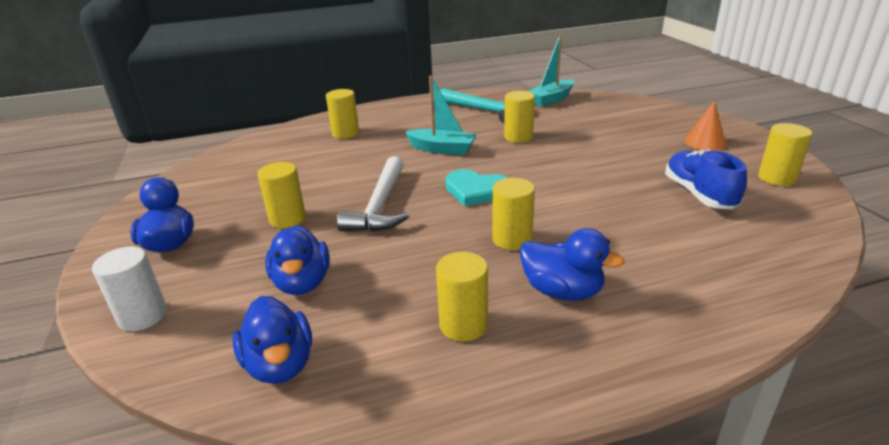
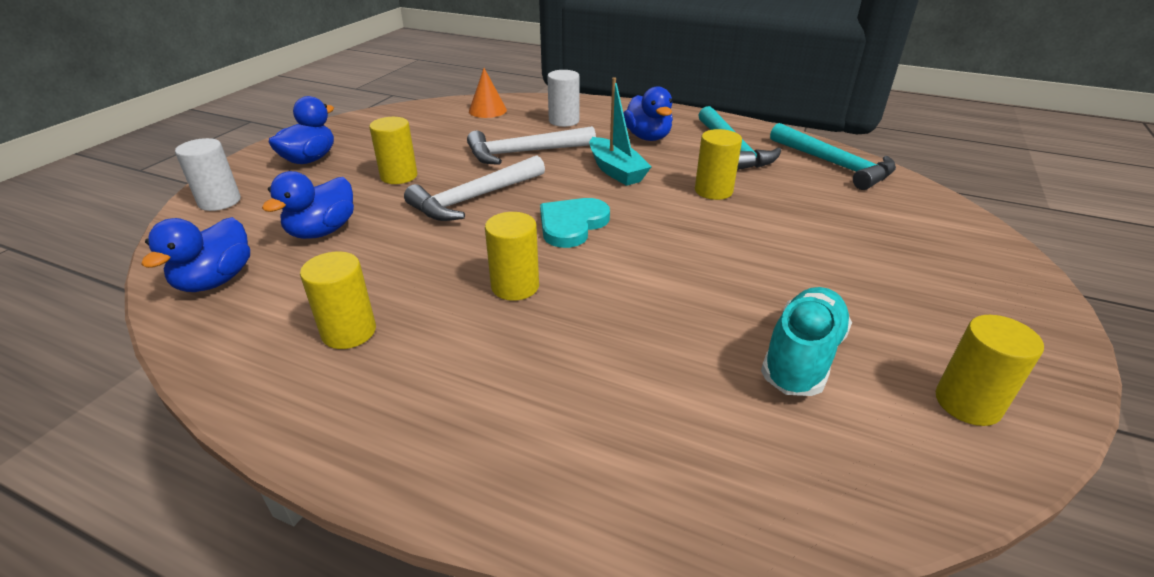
camera: 40 degrees right, 5 degrees up
(345, 133) = (564, 121): yellow cylinder -> white cylinder
(357, 163) = (524, 153): none -> white hammer
(476, 190) = (572, 225): turquoise heart -> turquoise heart turned 60 degrees clockwise
(551, 99) = (834, 164): turquoise boat -> turquoise hammer
(562, 291) = (465, 358): blue duck -> blue duck (647, 137)
(698, 194) = (802, 357): blue shoe -> turquoise shoe
(705, 142) = (948, 303): orange cone -> orange cone (487, 110)

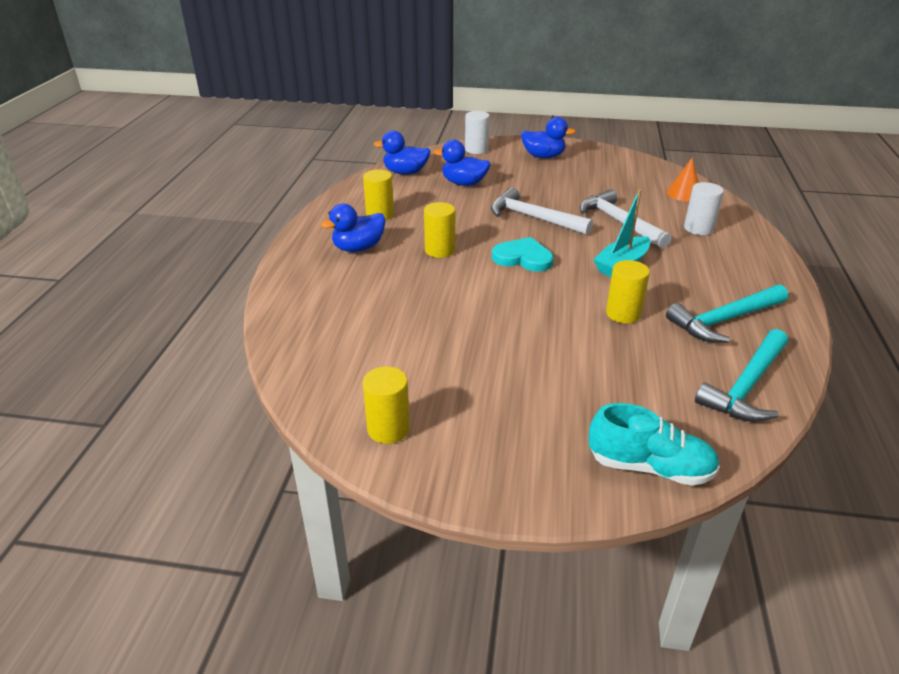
camera: 75 degrees right, 0 degrees up
(399, 176) = (544, 187): yellow cylinder -> none
(647, 137) = (705, 272): blue duck -> blue duck (358, 248)
(802, 357) = (412, 359): turquoise shoe -> turquoise shoe (650, 467)

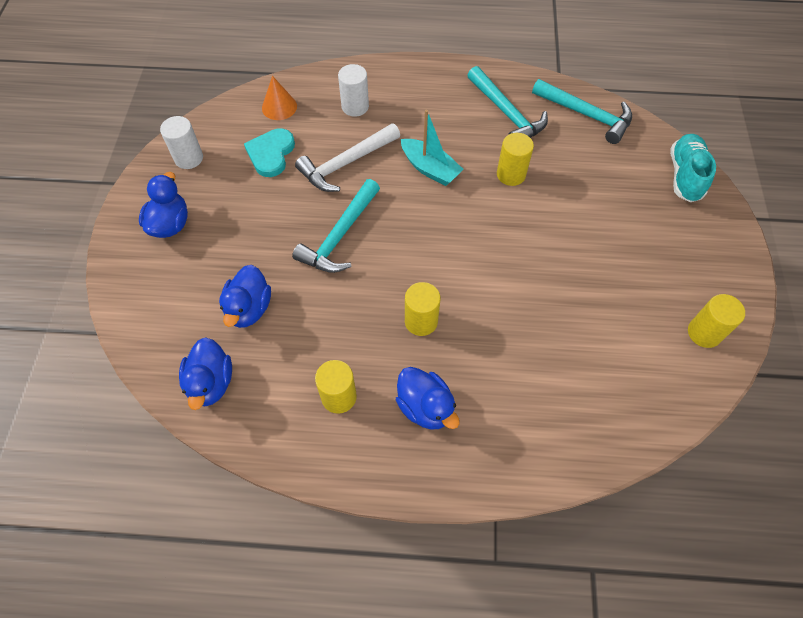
camera: 95 degrees left, 25 degrees up
(476, 149) = (138, 300): white cylinder -> white cylinder (189, 158)
(523, 258) = (427, 245): turquoise heart -> turquoise heart (271, 154)
(533, 218) = (340, 236): white hammer -> turquoise hammer

